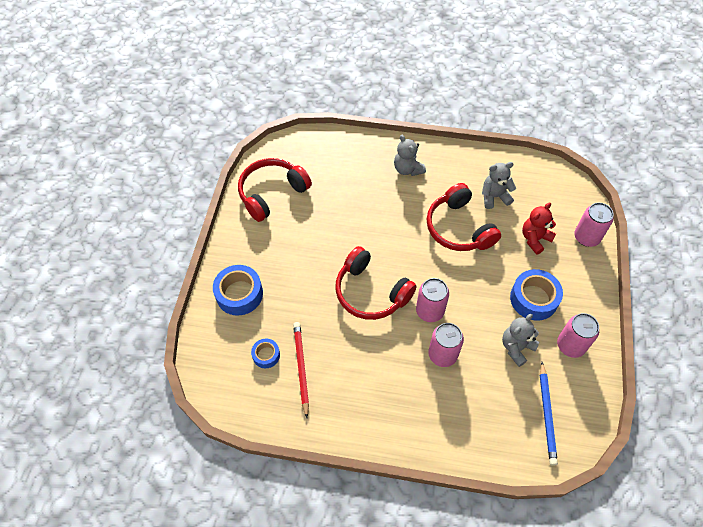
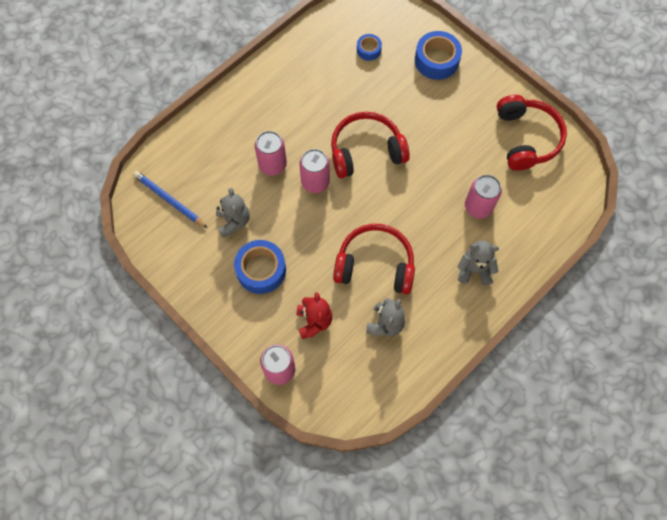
camera: 125 degrees right, 10 degrees up
(301, 368) = (340, 66): red pencil -> none
(570, 345) = (201, 263): pink can -> pink can (478, 207)

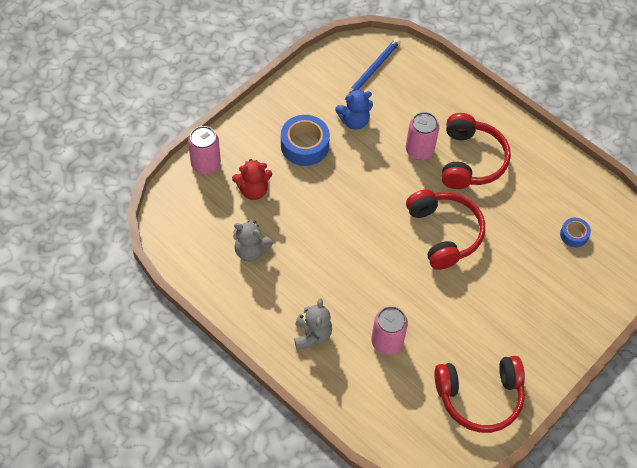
camera: 85 degrees right, 10 degrees down
(233, 221) = (354, 121): grey teddy bear -> blue teddy bear
(315, 182) = (403, 187): pink can -> none
(375, 264) = (314, 242): red headphones -> red headphones (471, 160)
(436, 60) = (572, 304): blue tape -> none

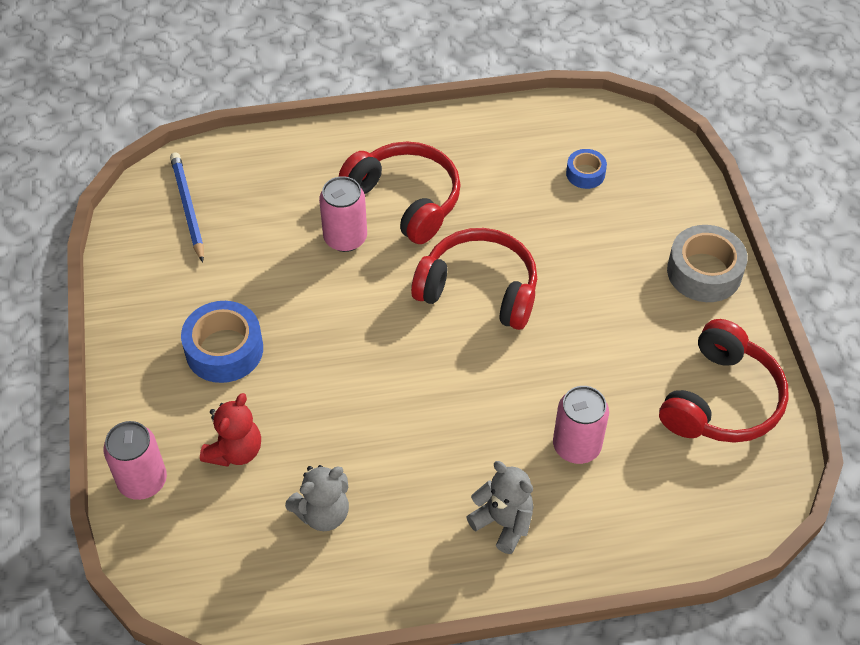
camera: 50 degrees left, 5 degrees down
(354, 121) = (241, 275): blue teddy bear -> none
(561, 338) = (704, 272): none -> grey tape

